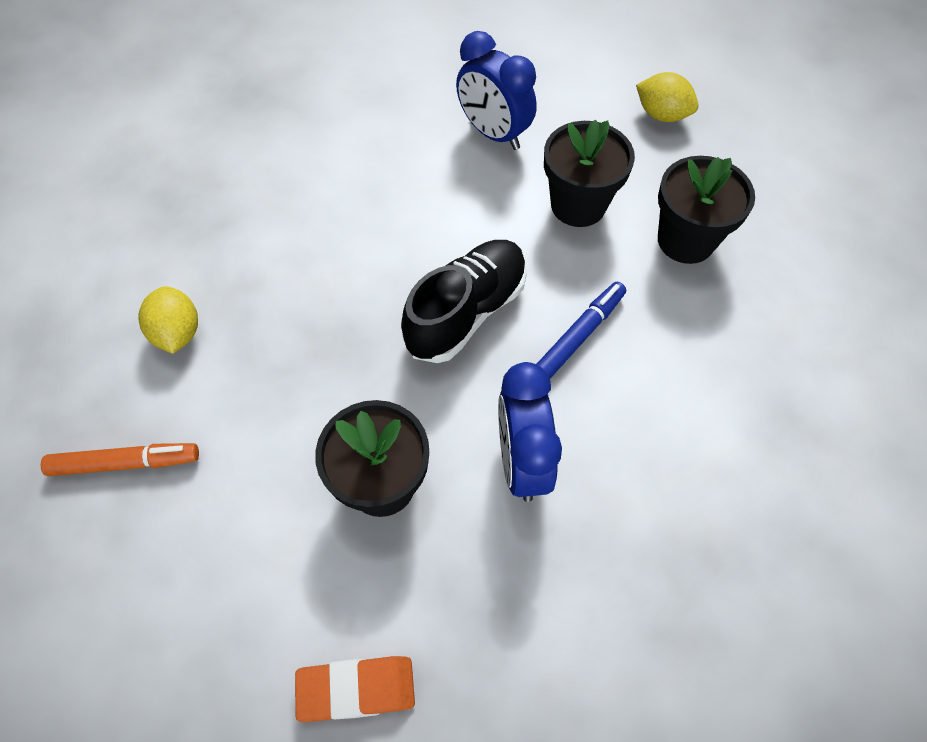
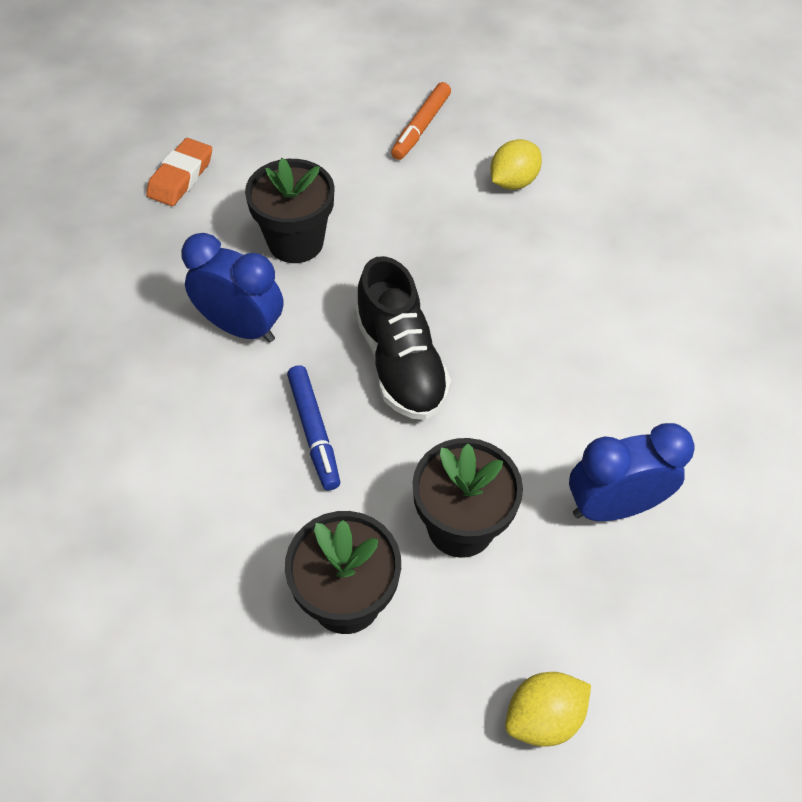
camera: 120 degrees right, 5 degrees down
(178, 333) = (513, 182): yellow lemon -> yellow lemon turned 60 degrees counterclockwise

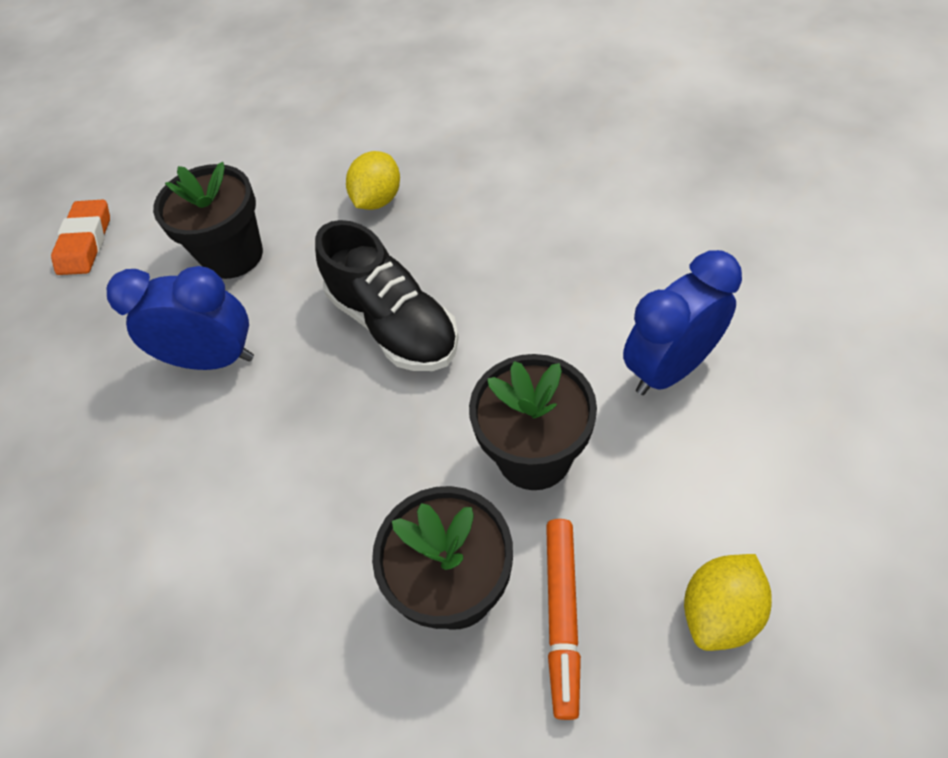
camera: 15 degrees left, 0 degrees up
(314, 431) = (338, 429): blue marker -> none
(421, 127) = (308, 107): orange marker -> orange marker (562, 616)
(513, 182) = (419, 120): yellow lemon -> yellow lemon (378, 200)

